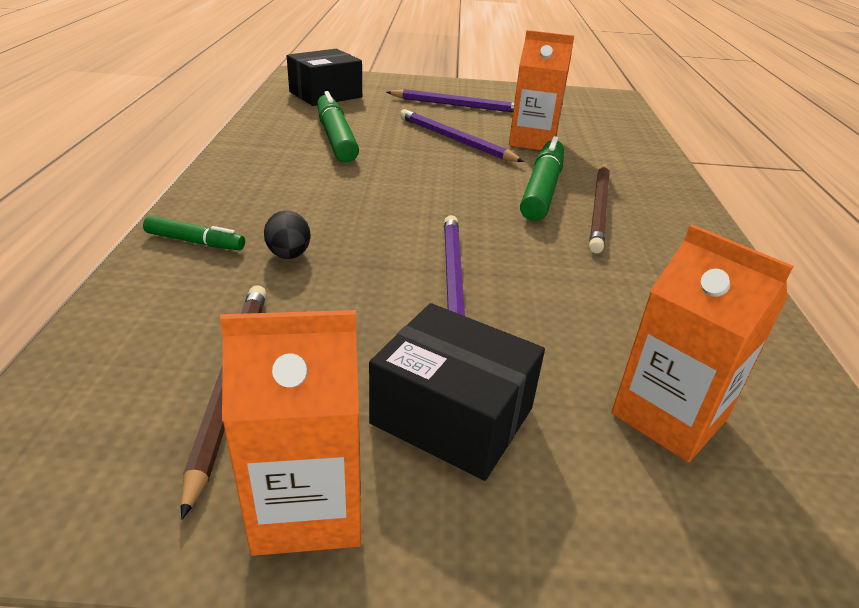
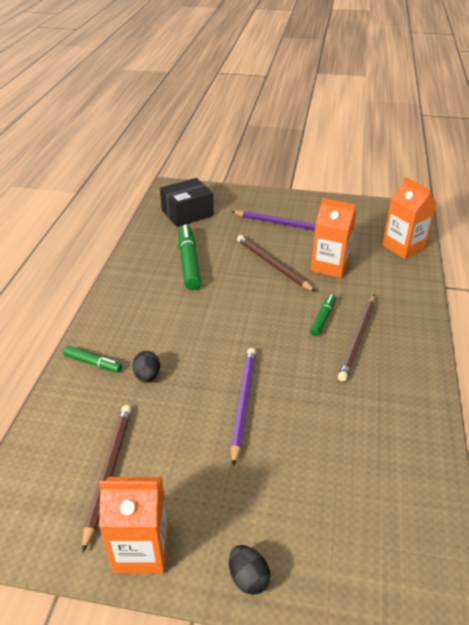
camera: 10 degrees right, 5 degrees up
(452, 415) = (223, 501): black box -> none
(455, 140) = (272, 265): purple pencil -> brown pencil
(532, 539) = (248, 578): none -> black egg
(542, 189) = (323, 318): green marker -> green marker, size x0.56
(669, 416) = (345, 510): orange carton -> orange carton (403, 247)

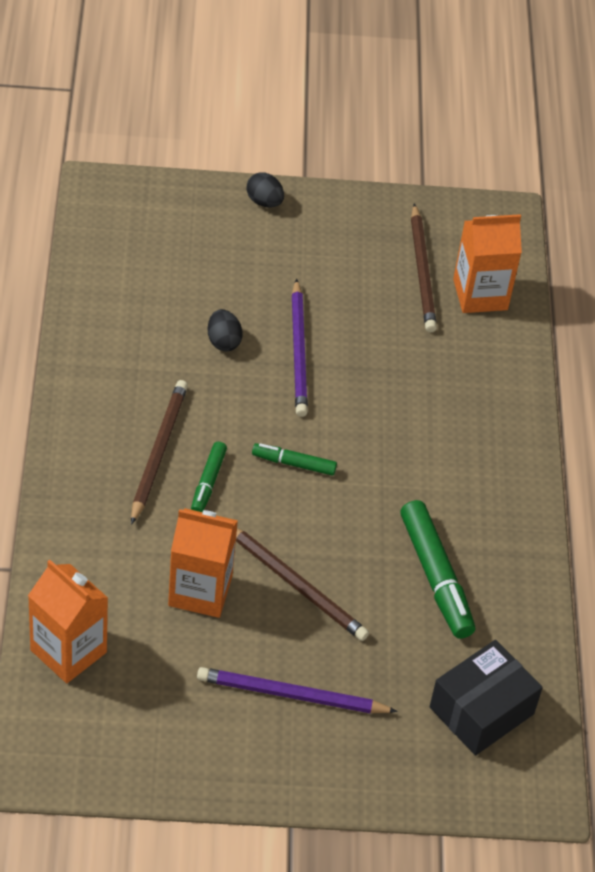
camera: 165 degrees right, 10 degrees up
(93, 363) = (500, 388): green marker -> green marker (294, 463)
(141, 549) = (364, 215): orange carton -> orange carton (480, 294)
(147, 376) = (424, 376): black egg -> black egg (223, 341)

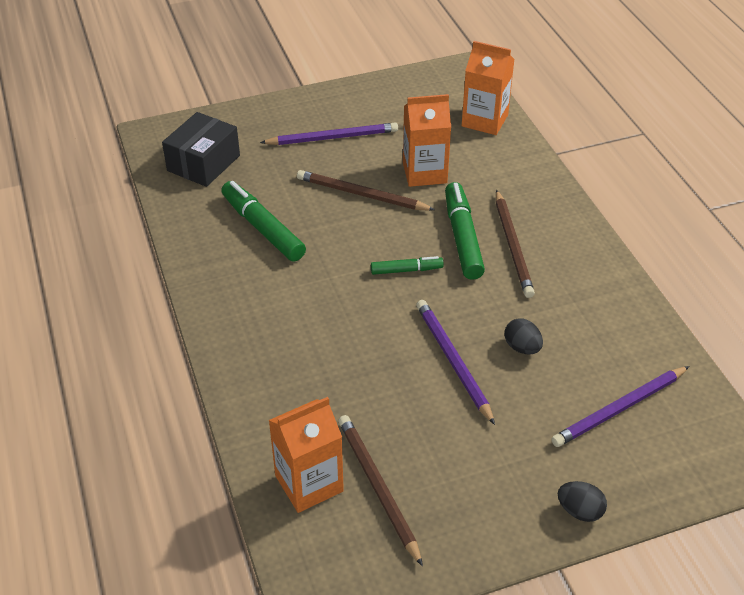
camera: 165 degrees right, 5 degrees down
(172, 260) = (619, 409): none -> purple pencil
(208, 482) = (462, 237): green marker -> green marker, size x1.79

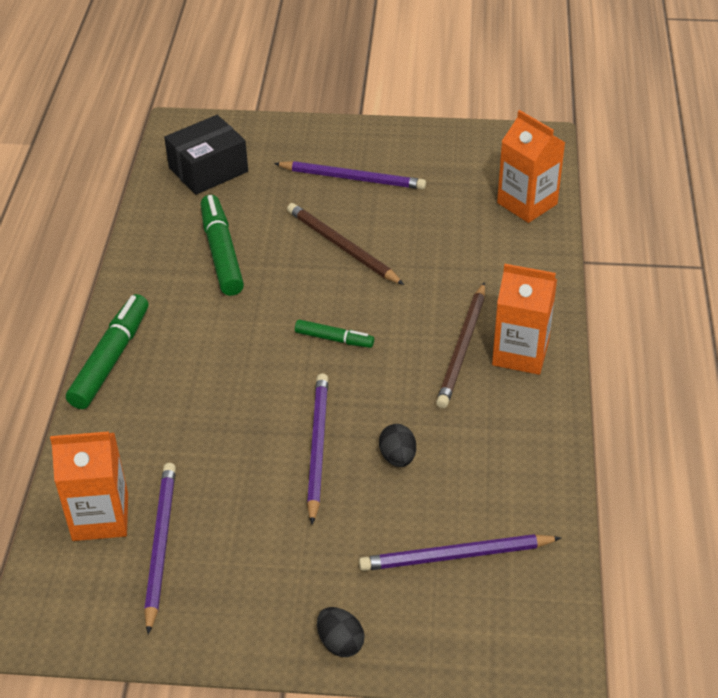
camera: 25 degrees right, 0 degrees up
(378, 488) = (160, 545): brown pencil -> purple pencil
(424, 172) = (423, 242): orange carton -> orange carton (520, 353)
(462, 237) = (415, 323): green marker -> green marker (111, 359)

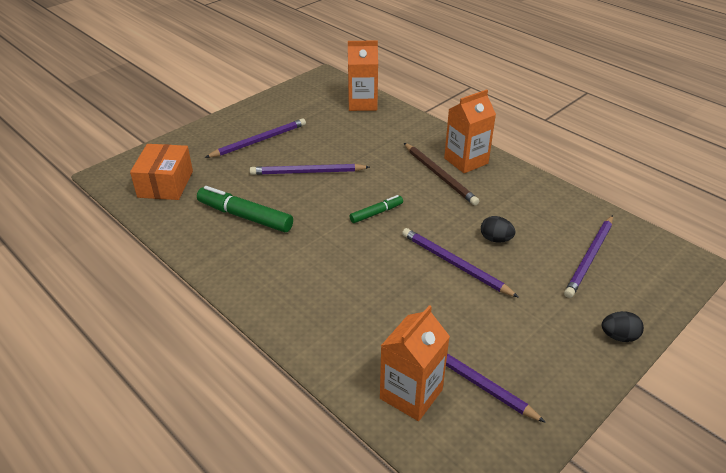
camera: 50 degrees left, 5 degrees down
(111, 359) = (271, 312): green marker -> none
(208, 170) = (165, 184): black box -> orange box
(342, 247) = (307, 172): brown pencil -> purple pencil

